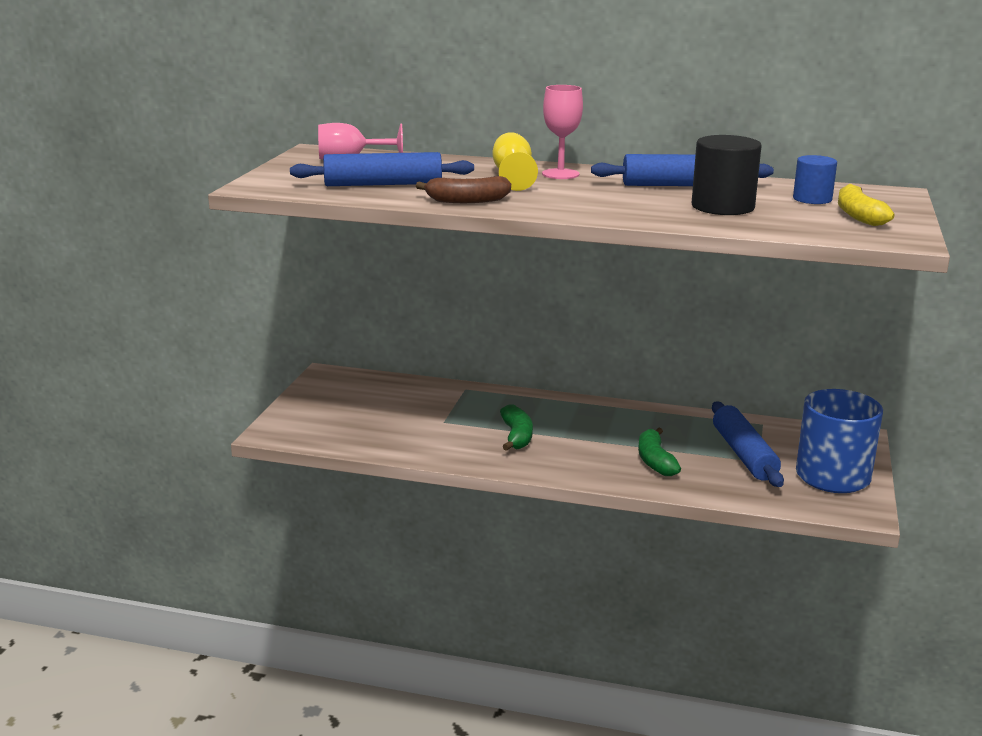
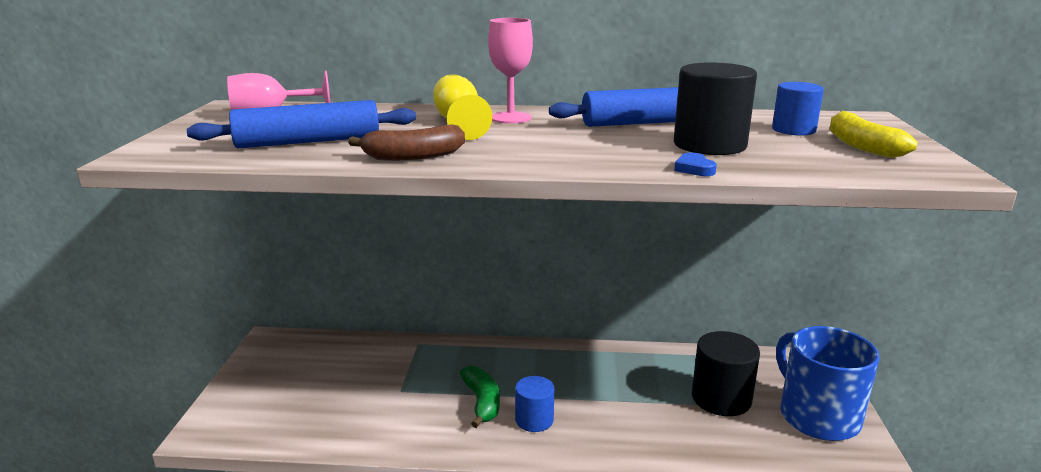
camera: 10 degrees left, 0 degrees up
(561, 452) = (534, 420): none -> blue cylinder
(655, 461) = (635, 419): green banana -> none
(693, 223) = (694, 169): none -> blue heart
(744, 454) = (721, 398): blue rolling pin -> black cylinder

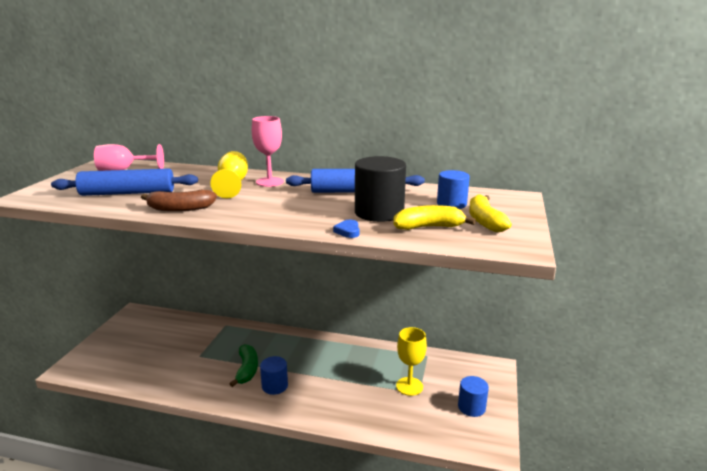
camera: 10 degrees right, 0 degrees up
(721, 398) = (409, 386): black cylinder -> yellow goblet
(798, 157) = (429, 227): none -> yellow banana
(817, 416) = (471, 407): blue mug -> blue cylinder

